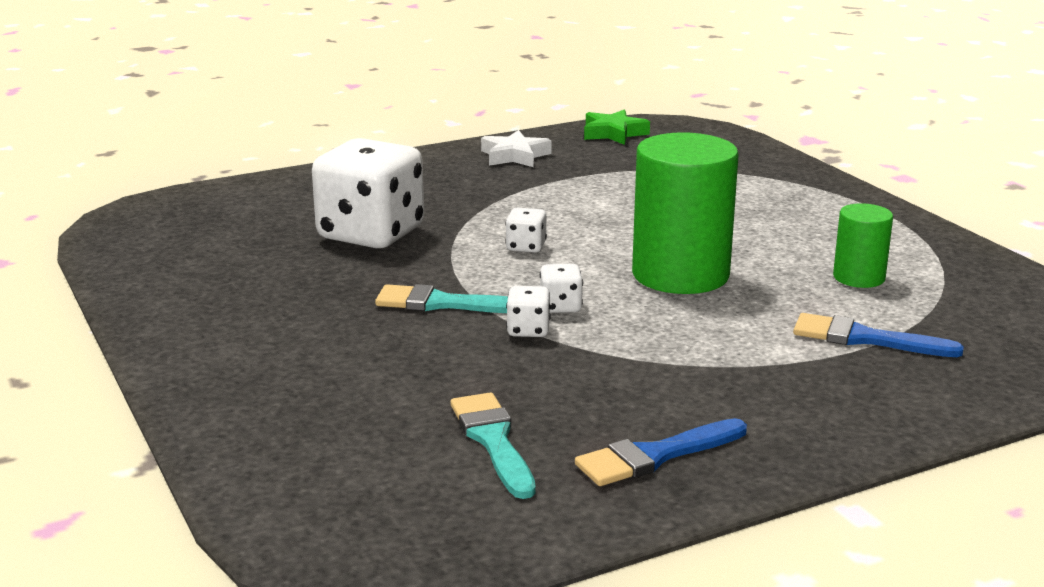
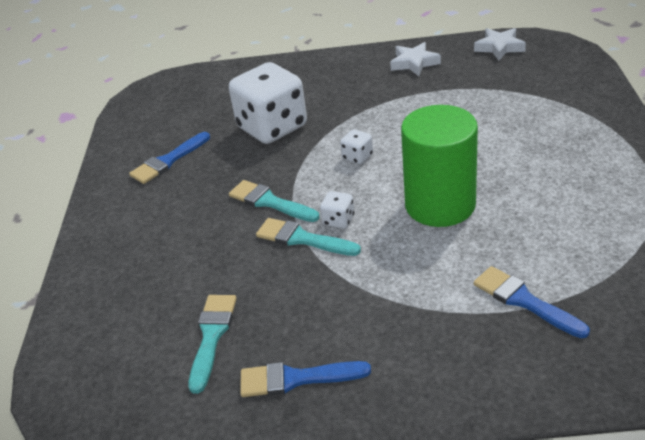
camera: 30 degrees right, 15 degrees up
(237, 285) = (168, 161): none -> blue brush
(528, 330) = (303, 239): white dice -> turquoise brush
(613, 133) = (499, 47): green star -> white star
(859, 277) = (569, 234): green cylinder -> none

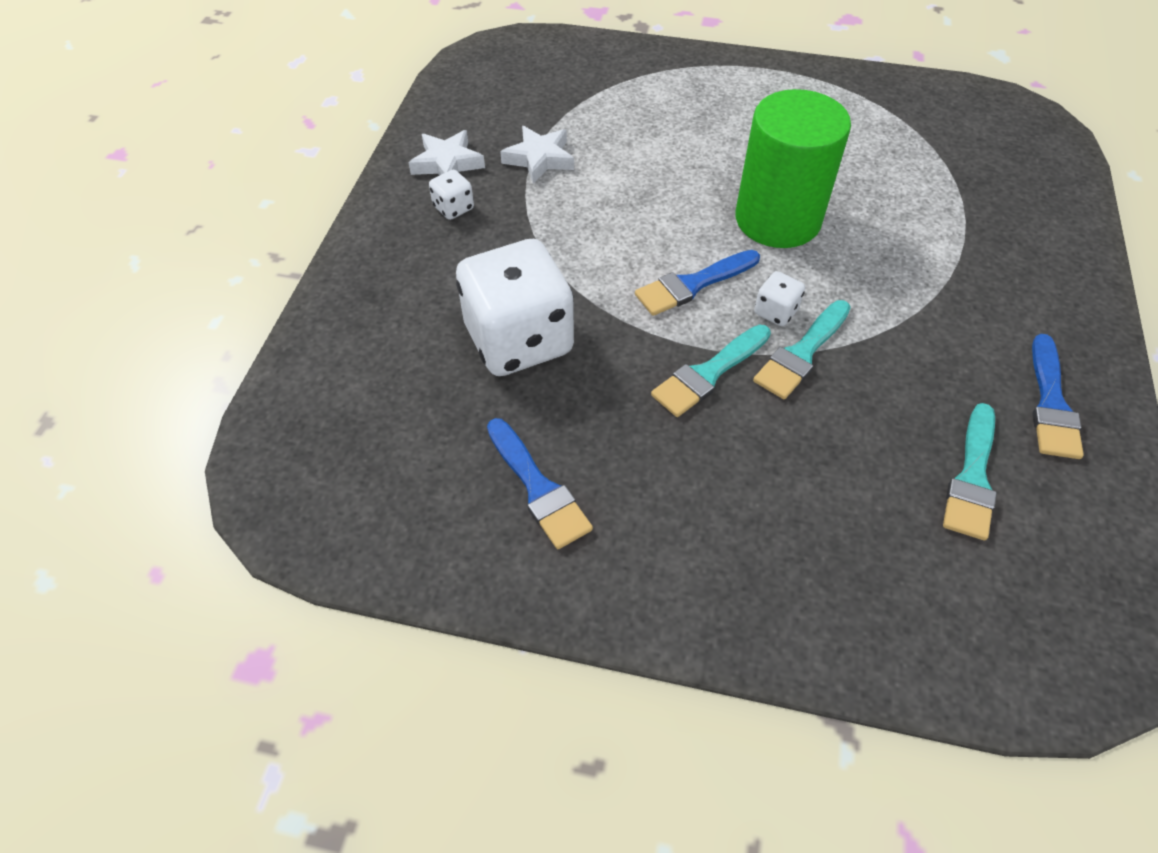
camera: 80 degrees left, 15 degrees up
(212, 336) = (972, 477): turquoise brush -> turquoise brush turned 90 degrees counterclockwise
(357, 157) = (645, 266): white dice -> white dice (453, 208)
(499, 47) = (468, 87): white star -> white star (539, 159)
(524, 301) = (954, 202): blue brush -> blue brush (693, 284)

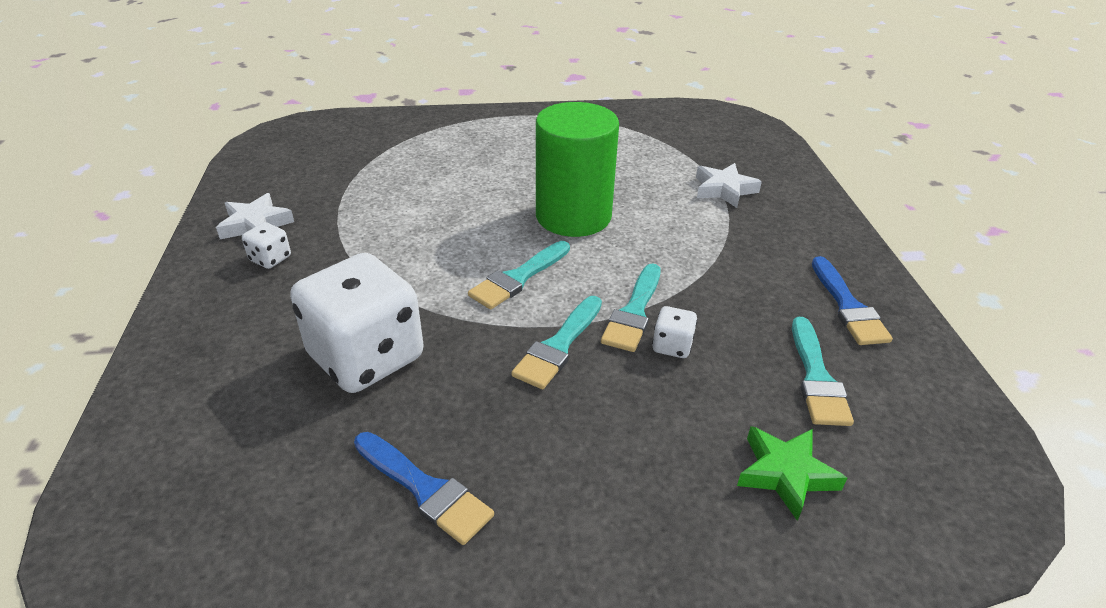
camera: 20 degrees left, 15 degrees down
(539, 159) = (345, 206): white star -> white star (724, 190)
(693, 284) = (518, 278): blue brush -> turquoise brush
(775, 312) = (599, 284): white dice -> white dice (672, 346)
(889, 570) = (785, 474): none -> green star

